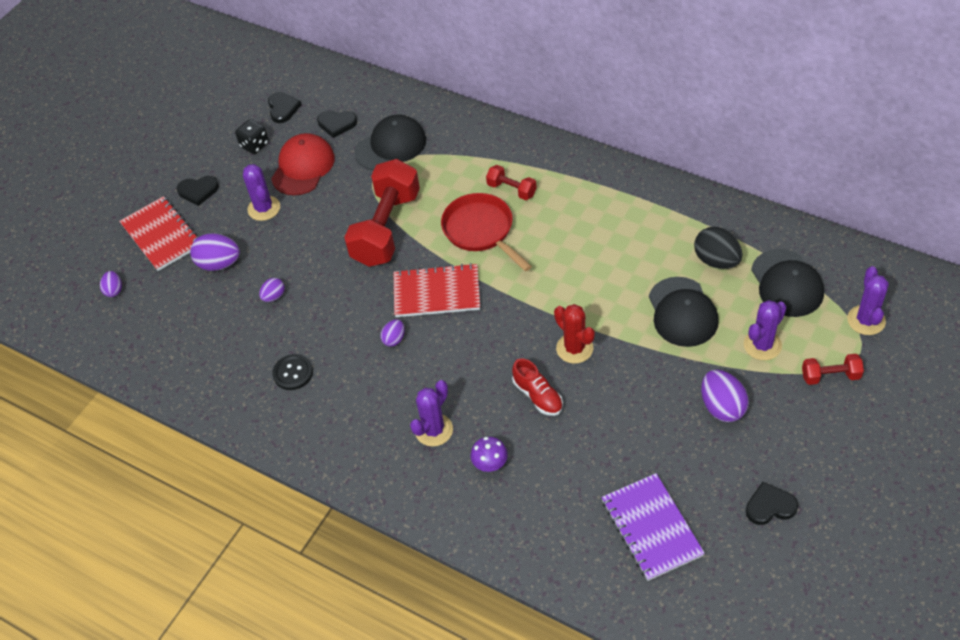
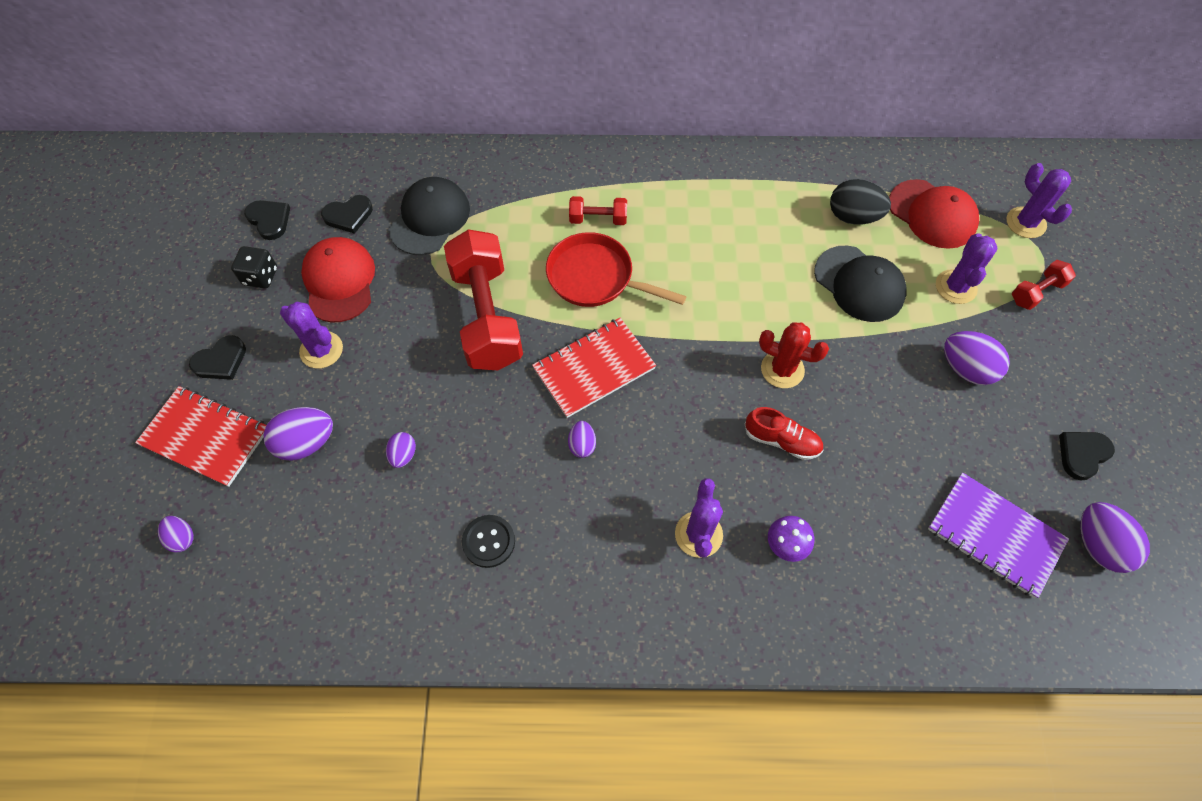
camera: 35 degrees left, 10 degrees up
(729, 571) = (1097, 545): none -> purple egg
(787, 283) = (932, 214): black cap -> red cap

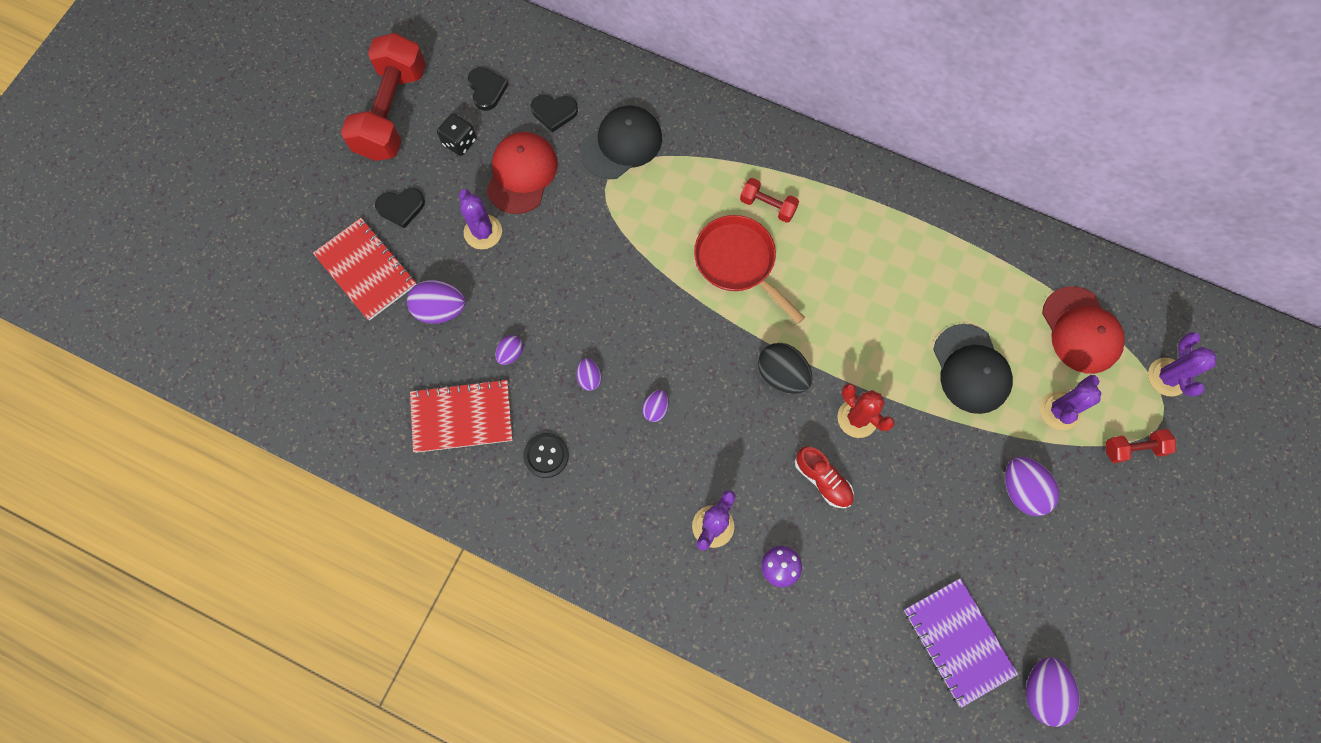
camera: 25 degrees right, 10 degrees up
(182, 538) = (321, 347): purple egg -> purple egg (589, 378)
(486, 316) = (629, 259): red dumbbell -> red dumbbell (392, 112)
(594, 368) = (697, 346): red notebook -> red notebook (462, 417)
(853, 216) = (1003, 301): black egg -> black egg (782, 375)
(1082, 454) = (1079, 611): black heart -> none

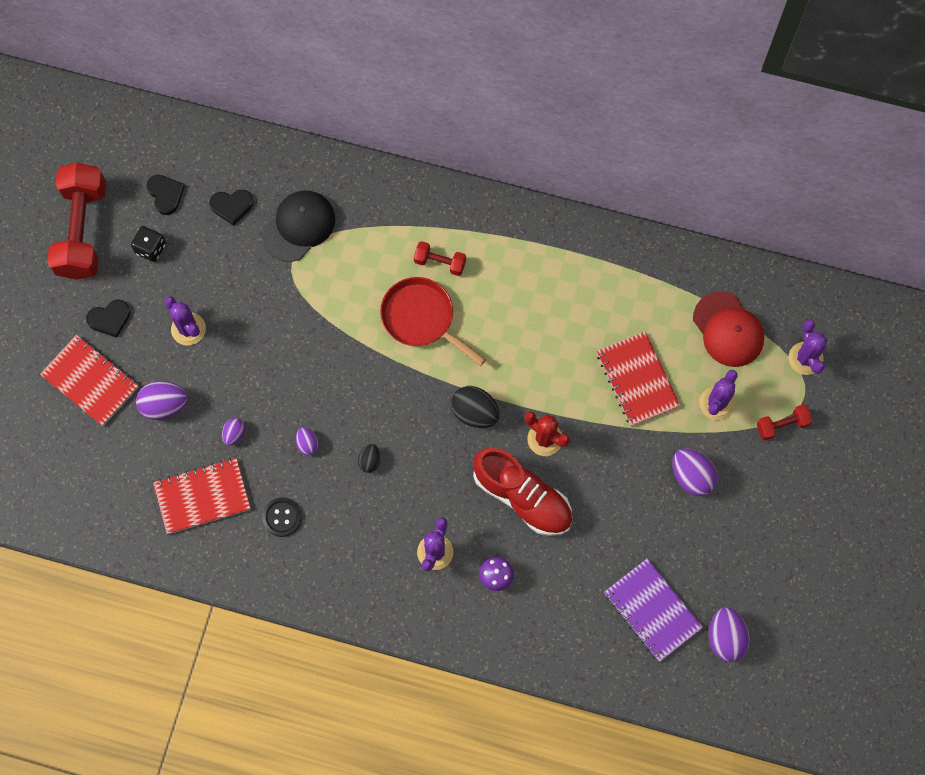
camera: 10 degrees left, 0 degrees up
(521, 174) = (213, 269): red cap -> none
(655, 409) = (370, 461): purple egg -> black egg
(822, 480) = (522, 497): red shoe -> red shoe, size x1.84
(971, 369) = (637, 380): black cap -> red notebook

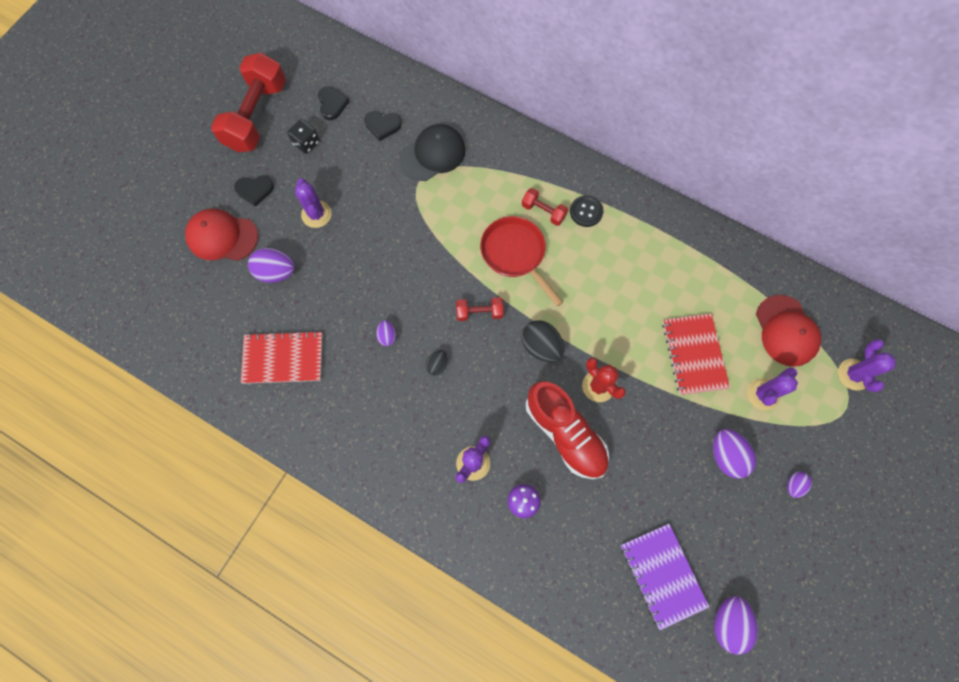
camera: 15 degrees right, 0 degrees up
(90, 381) = (222, 236): red notebook -> red cap
(234, 434) = (327, 311): purple egg -> purple egg (793, 485)
(282, 517) = (346, 395): black button -> black button (586, 212)
(782, 425) = (820, 430): red dumbbell -> red dumbbell (479, 312)

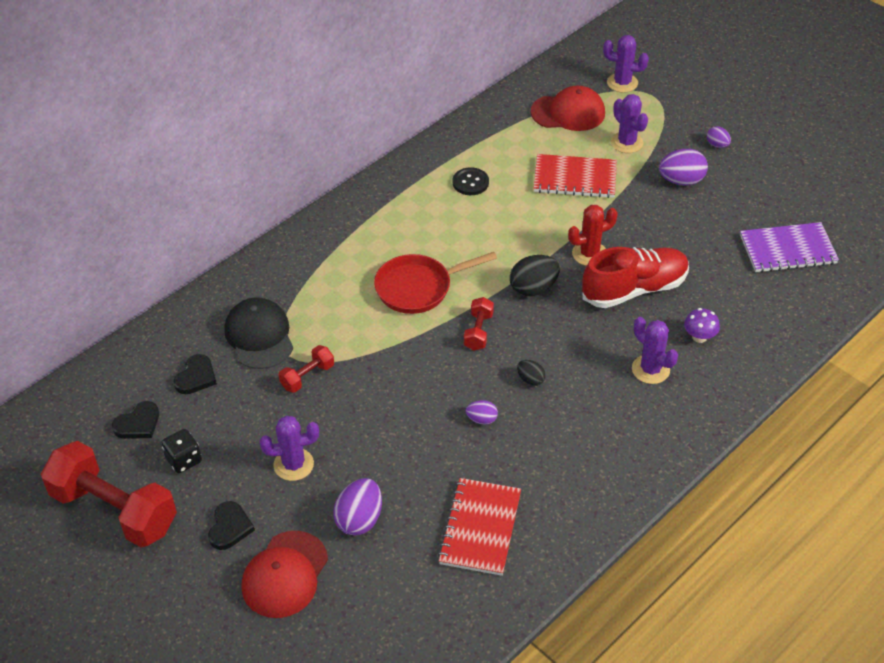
camera: 75 degrees left, 25 degrees down
(332, 104) = (138, 423): black heart -> black heart turned 135 degrees clockwise
(543, 211) = (375, 254): red dumbbell -> red dumbbell (307, 376)
(586, 212) = (389, 221): black button -> black button (470, 182)
(728, 622) = (835, 216): purple egg -> none

